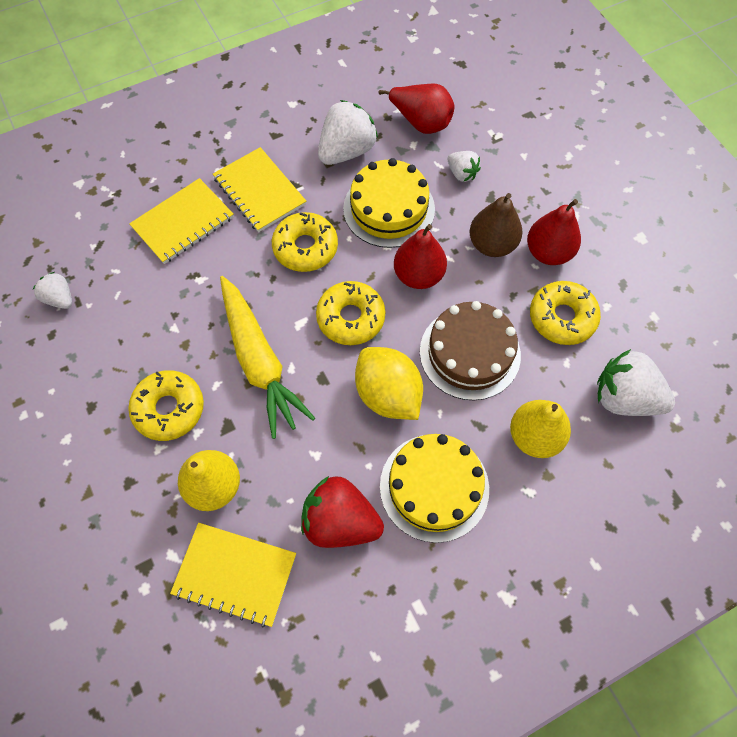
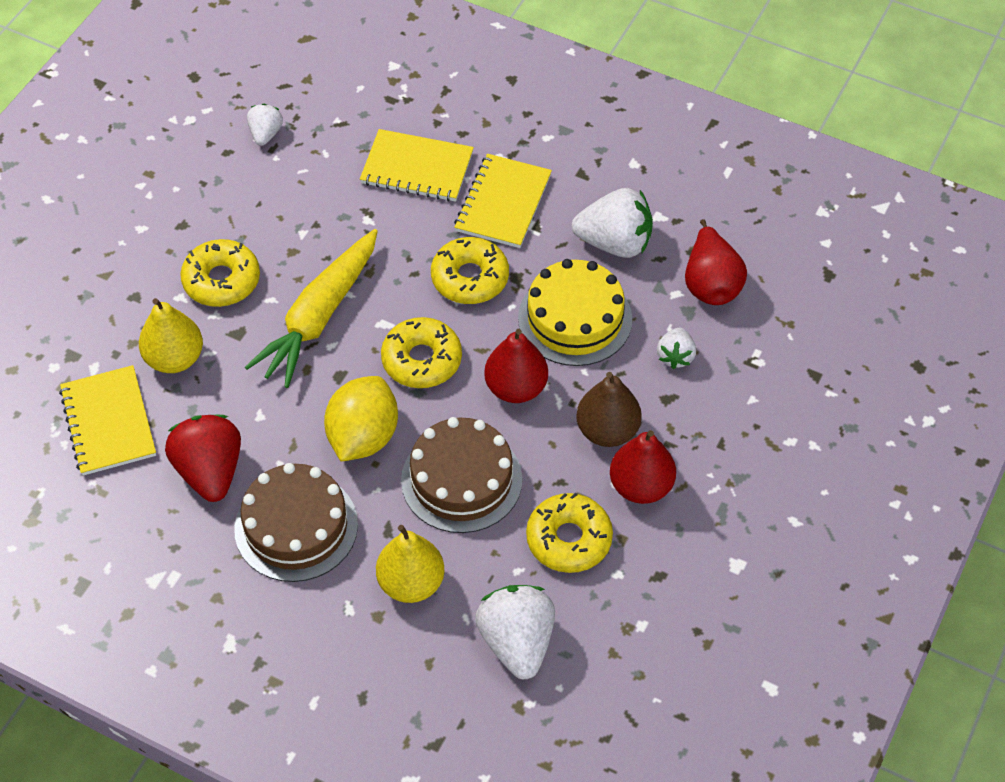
camera: 55 degrees right, 10 degrees down
(434, 487) = (296, 526): yellow cake -> brown cake

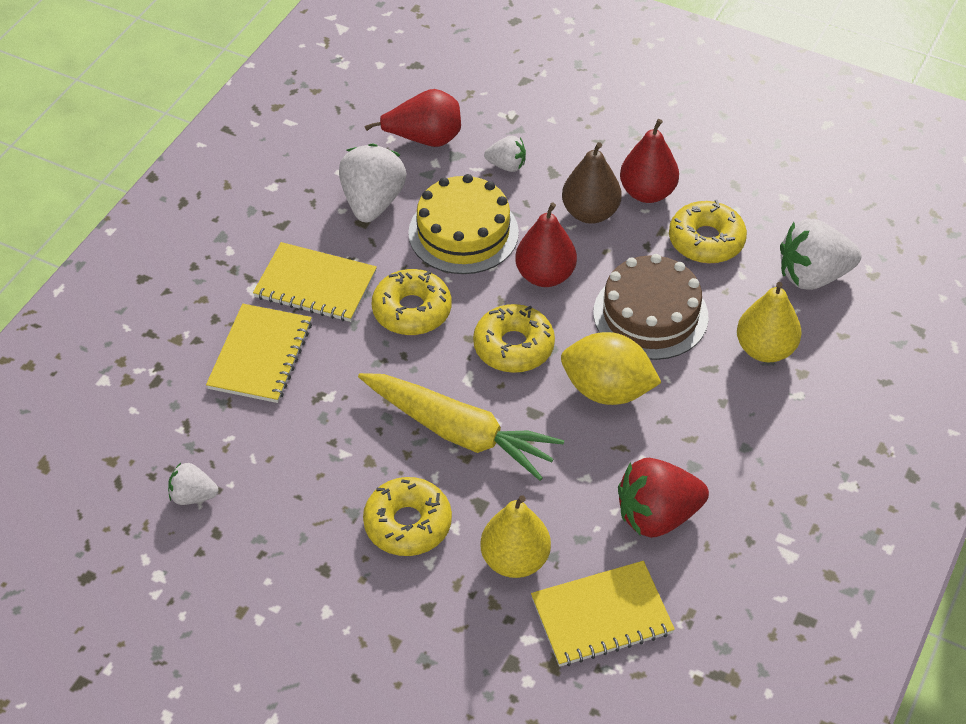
camera: 90 degrees left, 5 degrees down
(296, 526) = (715, 439): brown cake -> none

